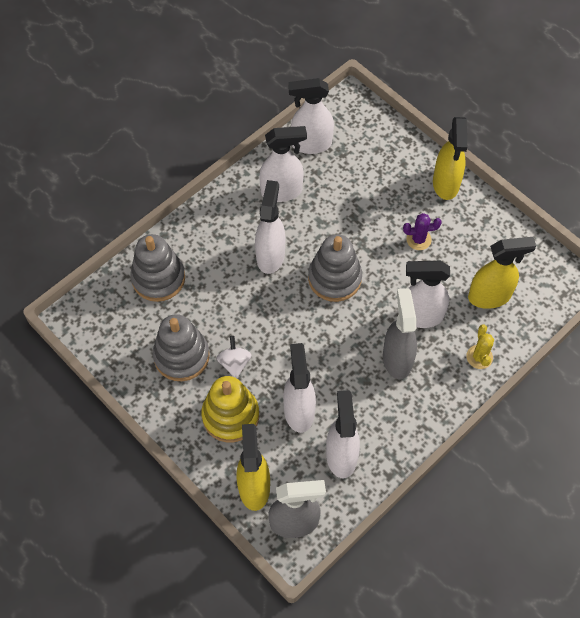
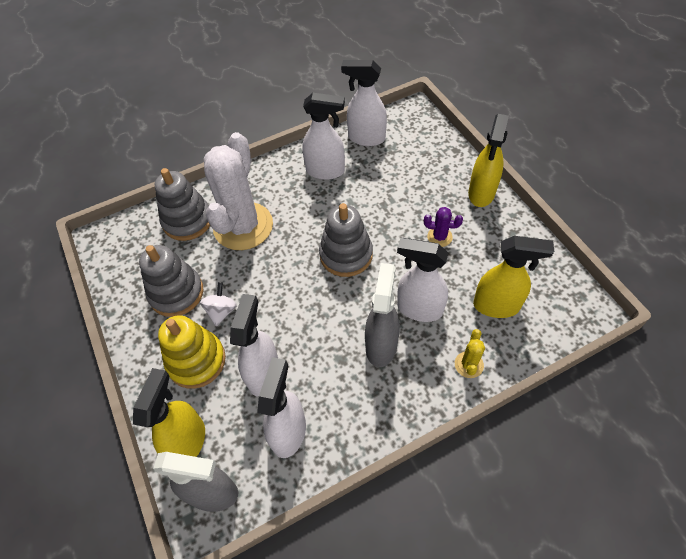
camera: 20 degrees right, 5 degrees down
(220, 271) = (243, 226): none -> white cactus
(270, 255) = (294, 222): white spray bottle -> none

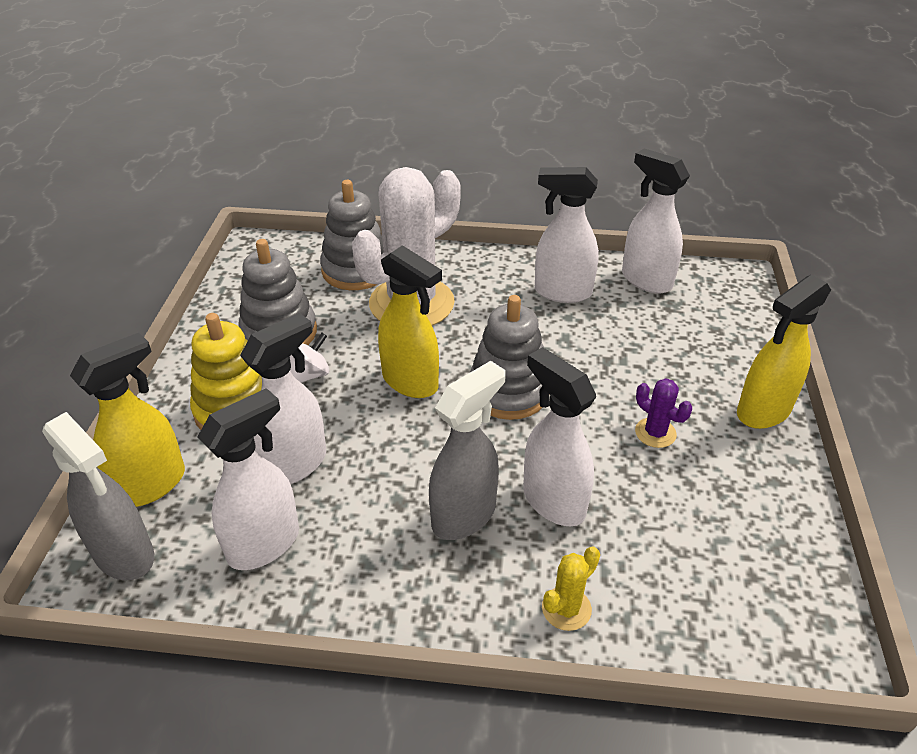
camera: 30 degrees right, 15 degrees down
(326, 171) = (562, 292): white spray bottle -> white spray bottle turned 150 degrees clockwise
(497, 306) = (672, 559): yellow spray bottle -> yellow spray bottle (410, 382)

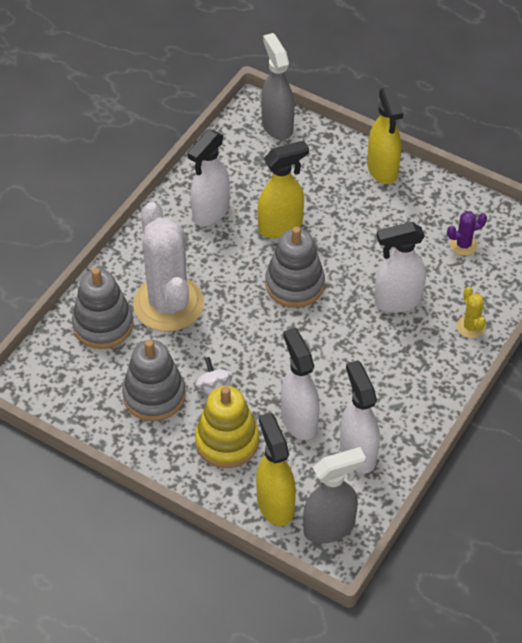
camera: 65 degrees left, 10 degrees up
(410, 382) = (255, 334): yellow spray bottle -> yellow spray bottle (281, 226)
(464, 515) = (386, 347): grey spray bottle -> grey spray bottle (277, 125)
(646, 280) = (226, 159): white spray bottle -> none
(655, 433) = (371, 228): purple cactus -> purple cactus (463, 245)

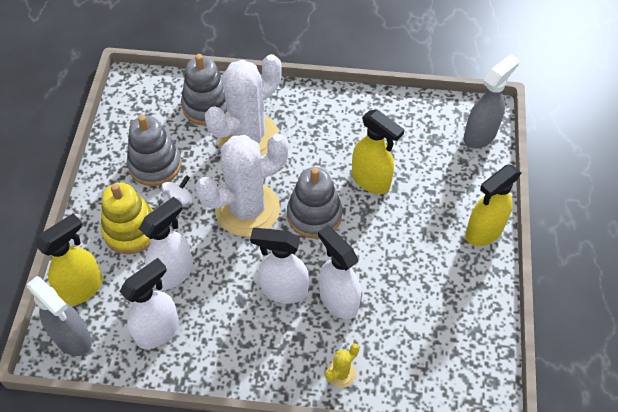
camera: 65 degrees right, 5 degrees up
(210, 212) = (357, 127): white spray bottle -> white spray bottle (283, 290)
(257, 335) = (247, 209): none -> white cactus
(463, 245) = (435, 332): purple cactus -> none

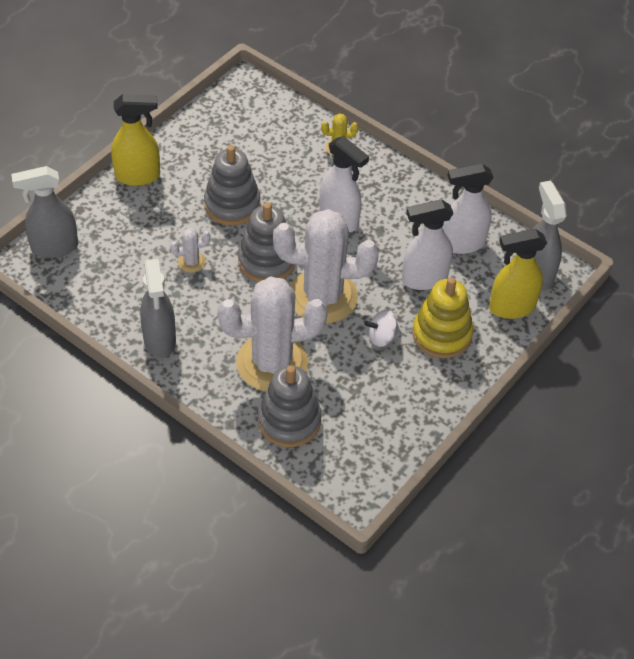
camera: 150 degrees left, 5 degrees down
(155, 164) = (383, 385): grey stacking toy -> grey stacking toy (232, 204)
(338, 300) = (301, 191): white spray bottle -> none
(340, 111) = (160, 340): none -> grey spray bottle
(371, 181) = (191, 262): yellow spray bottle -> white cactus

